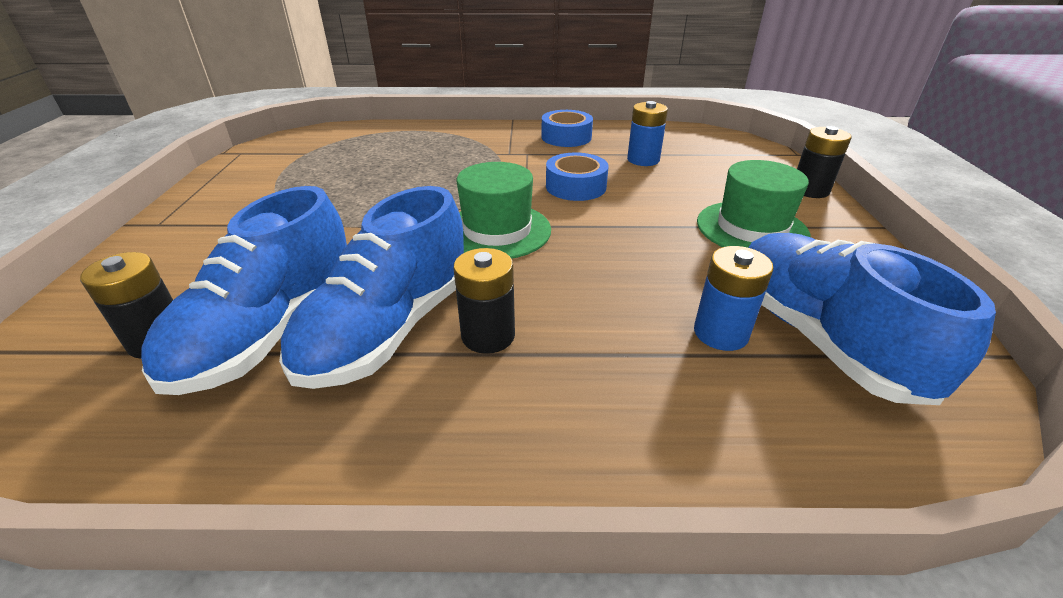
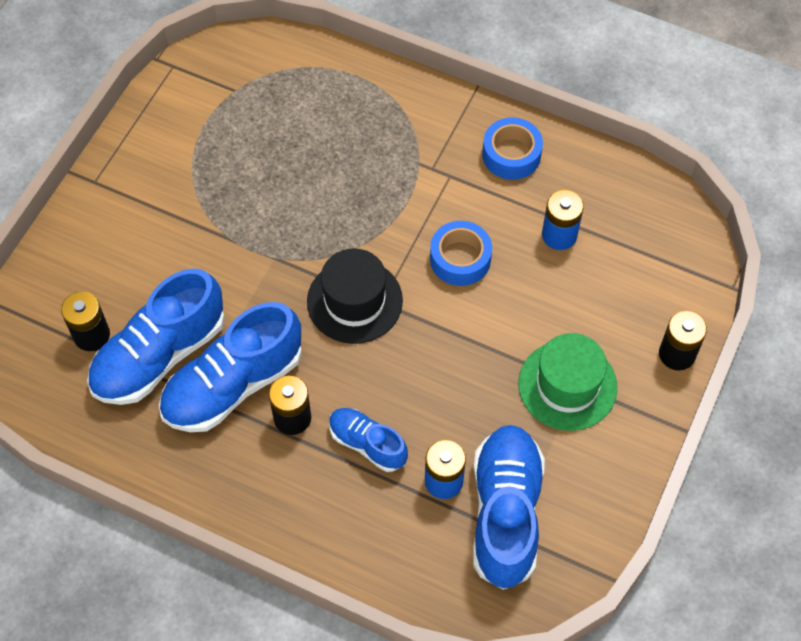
camera: 25 degrees right, 25 degrees up
(497, 231) = (354, 301): green hat -> black hat
(601, 329) = (367, 444): none -> blue shoe

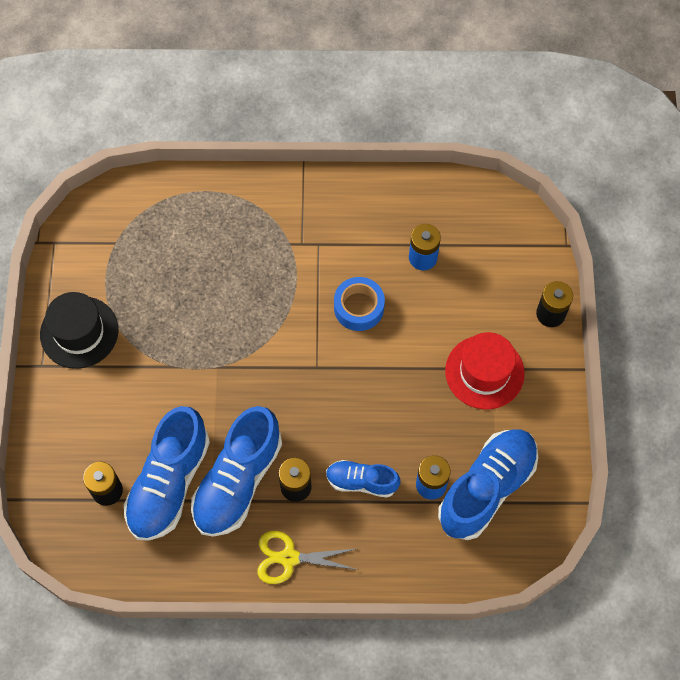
camera: 25 degrees left, 5 degrees up
(245, 490) = (289, 558): none -> yellow scissors
(354, 301) = (296, 375): black hat -> black hat (79, 332)
(505, 513) = (487, 488): blue shoe -> blue shoe turned 60 degrees clockwise
(511, 154) = (356, 208): blue tape -> none
(567, 385) = (484, 372): green hat -> red hat

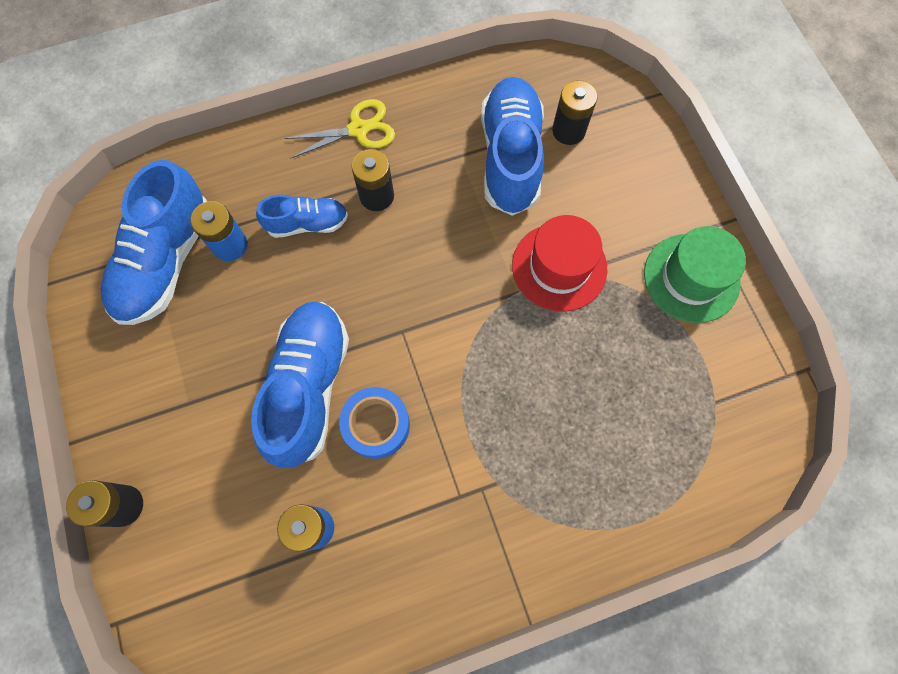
camera: 160 degrees right, 5 degrees up
(79, 332) = (691, 278): black hat -> green hat
(238, 481) = (440, 182): blue shoe -> blue shoe (309, 387)
(484, 372) = (196, 395): red hat -> red hat (559, 267)

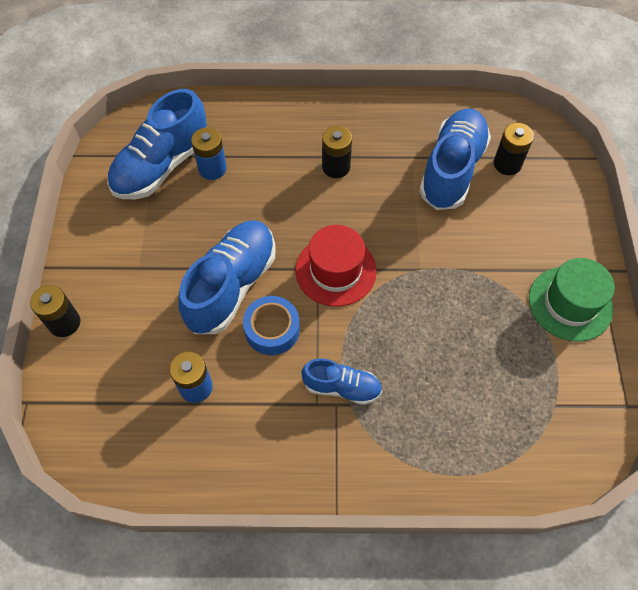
camera: 20 degrees right, 10 degrees down
(307, 224) = (275, 171): blue shoe -> blue shoe (342, 387)
(358, 129) = (340, 116): yellow scissors -> none
(559, 267) = (461, 261): red hat -> red hat (335, 270)

